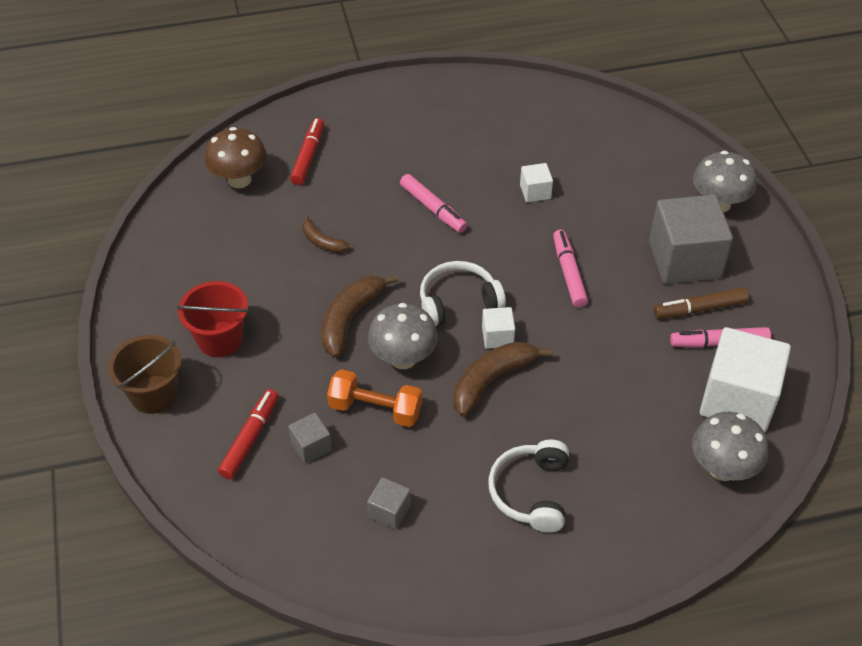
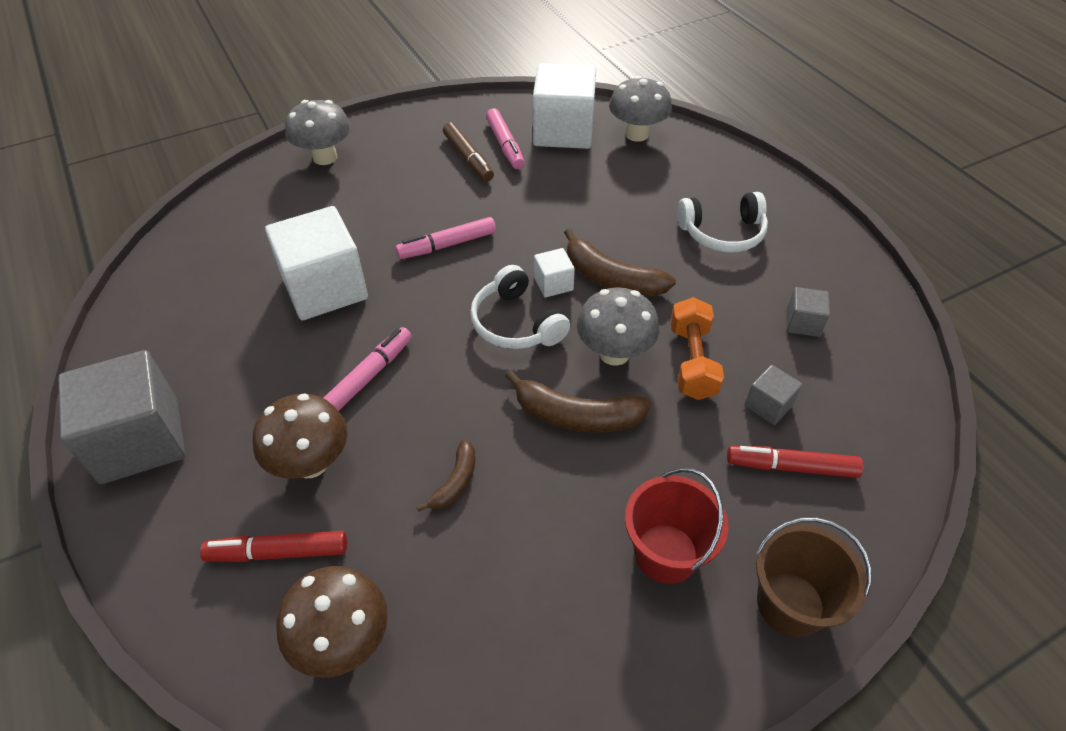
camera: 105 degrees left, 0 degrees up
(367, 174) = (311, 463): none -> brown mushroom
(535, 192) = (325, 288): white cube -> white cube, size x2.20
(684, 260) = (408, 172): grey cube -> grey cube (140, 440)

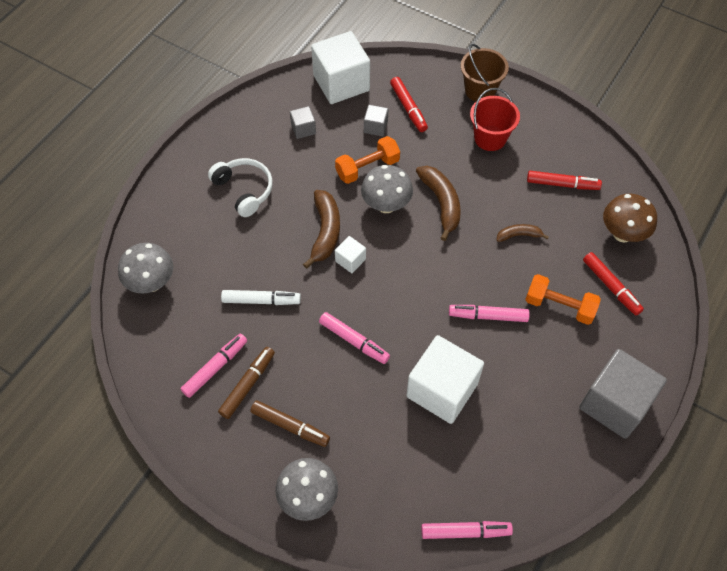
camera: 120 degrees left, 10 degrees up
(180, 239) = (465, 531): none -> pink marker
(311, 463) = (559, 306): brown mushroom -> orange dumbbell
(400, 170) = (290, 426): none -> brown marker
(502, 609) = (562, 184): none -> red marker
(516, 323) = (396, 263): white headphones -> none
(556, 197) = (261, 300): none -> white marker
(563, 131) = (174, 335): white cube -> white cube (341, 83)

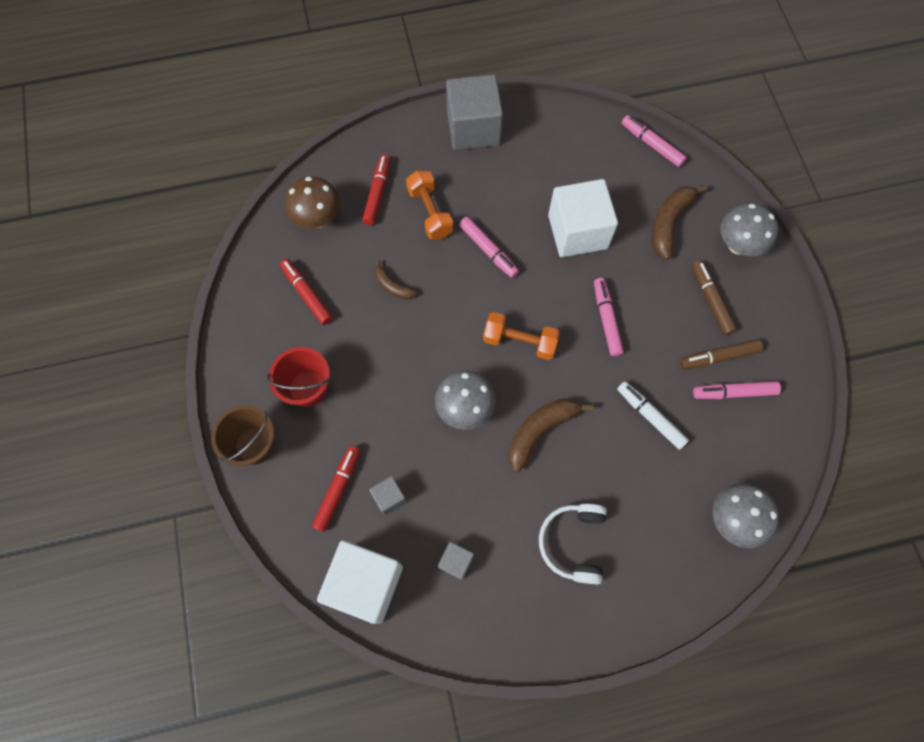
camera: 135 degrees left, 10 degrees up
(350, 260) = (545, 386): white cube -> none
(367, 168) = (442, 460): orange dumbbell -> orange dumbbell (519, 341)
(441, 203) = (419, 367): brown banana -> brown banana (669, 223)

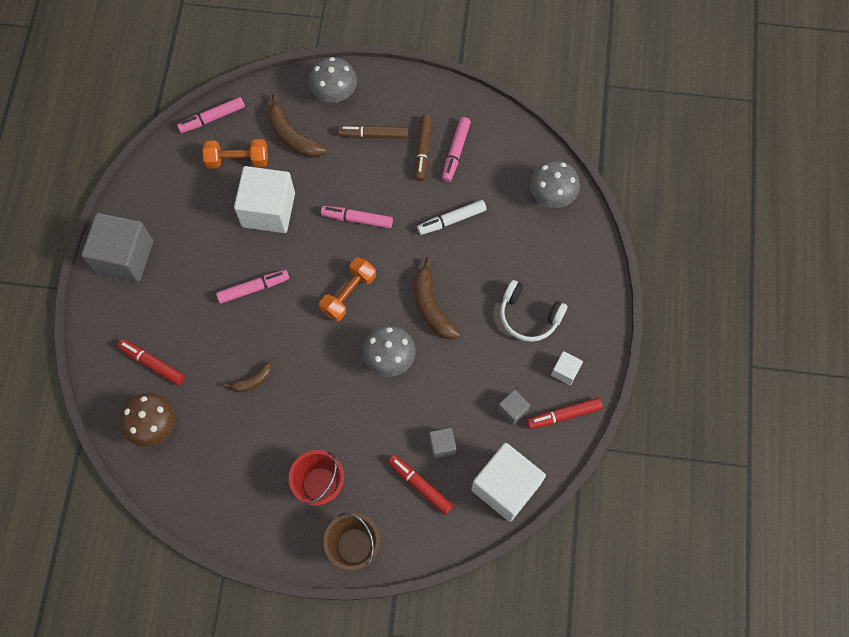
camera: 70 degrees left, 0 degrees up
(307, 294) = (228, 458): red marker -> red marker (563, 415)
(430, 212) = (194, 324): orange dumbbell -> orange dumbbell (237, 160)
(523, 608) = (565, 371): none -> white cube

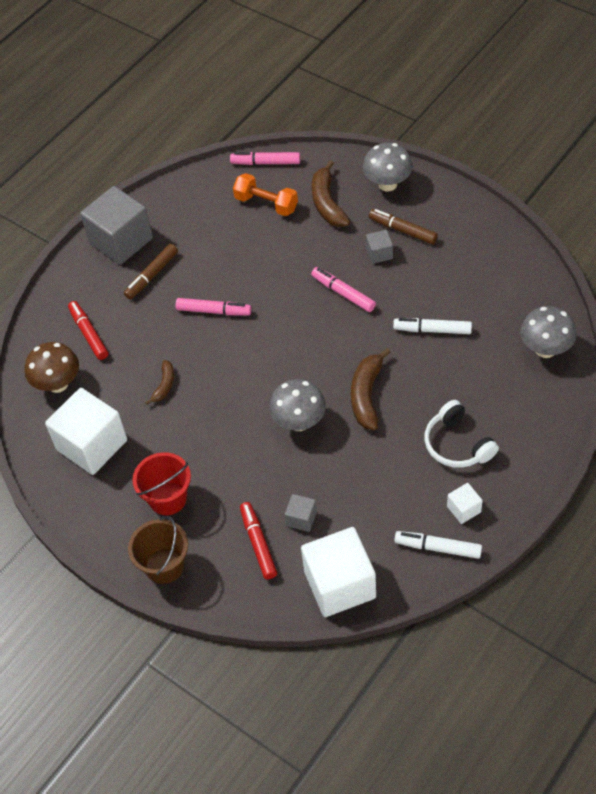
camera: 35 degrees right, 15 degrees down
(253, 381) = (164, 385): brown banana -> brown banana turned 75 degrees counterclockwise
(268, 210) = (268, 253): white cube -> white cube (92, 445)
(348, 294) = (296, 351): orange dumbbell -> none
(423, 150) = (441, 261): brown marker -> brown marker (152, 275)
(456, 152) = (472, 274): pink marker -> none
(512, 410) = (389, 519): grey cube -> grey cube (379, 253)
(563, 415) = (438, 548): red marker -> white marker

